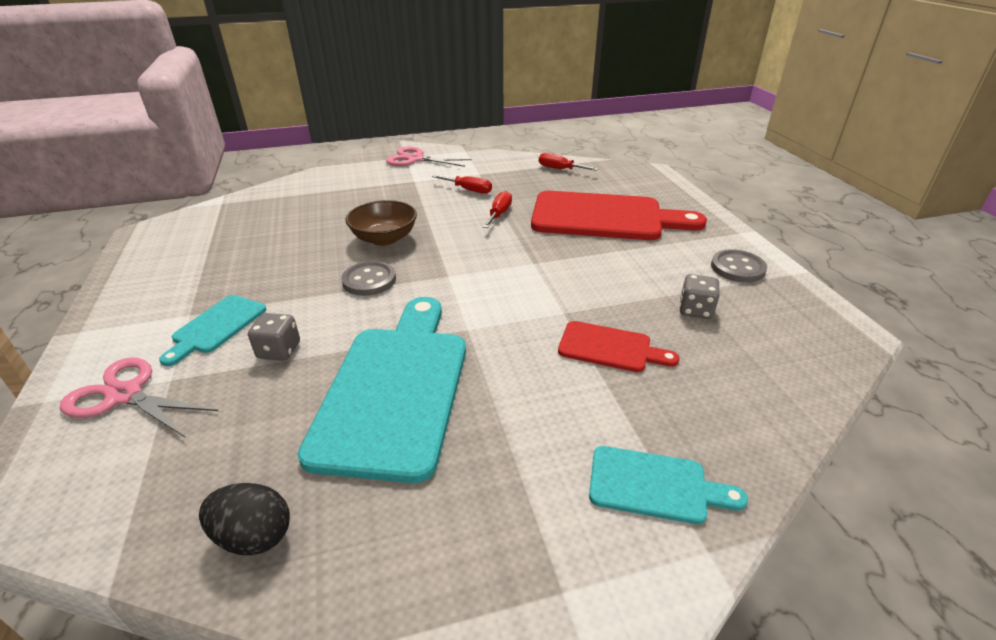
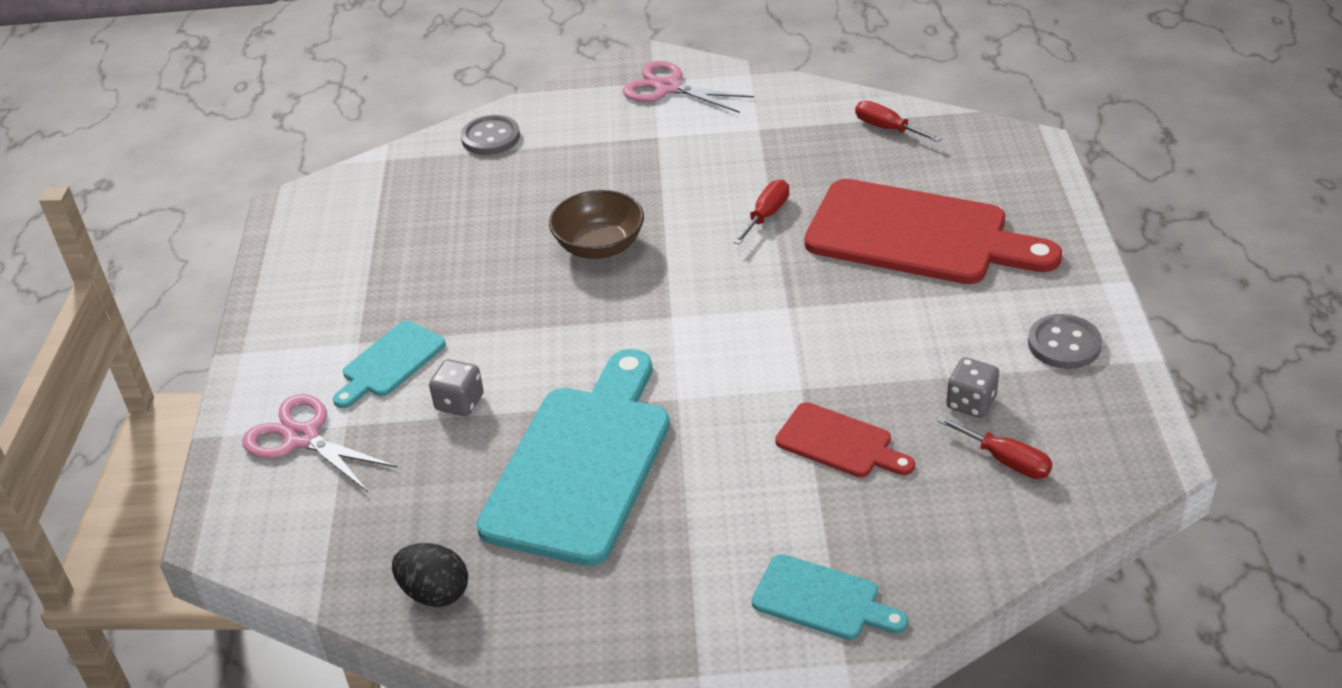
camera: 15 degrees right, 5 degrees up
(369, 280) = (571, 314): grey button -> grey button (491, 137)
(469, 190) = (734, 163): red screwdriver -> red screwdriver (1006, 460)

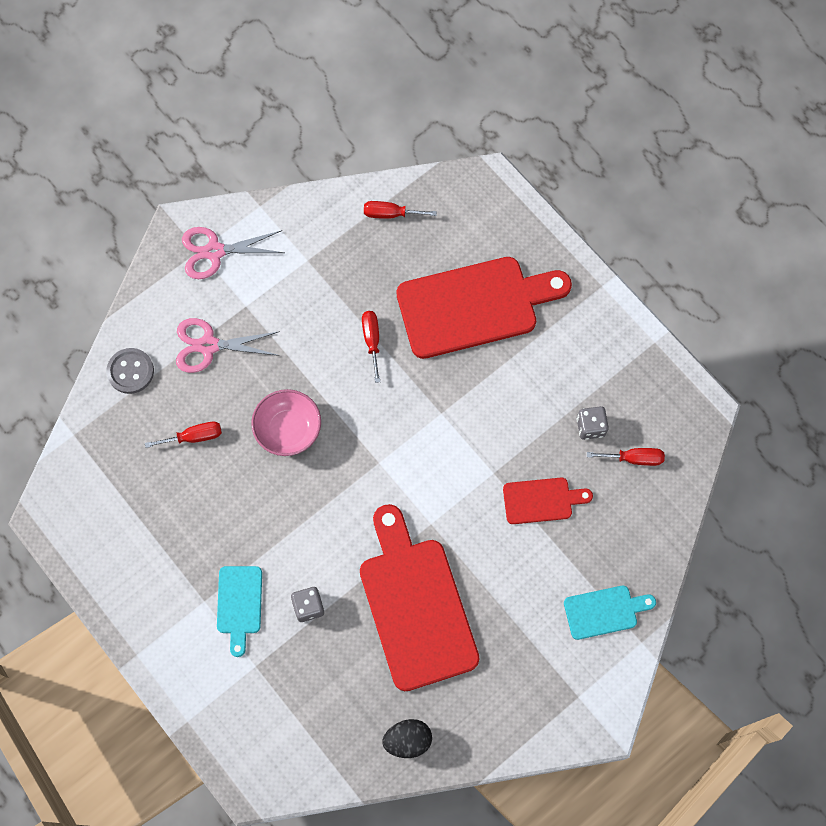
camera: 40 degrees left, 30 degrees up
(302, 438) = (238, 691): pink scissors -> pink scissors (208, 345)
(497, 209) = (194, 437): none -> red screwdriver
(582, 465) = (416, 606): turquoise cutting board -> red cutting board
(599, 246) = (288, 429): brown bowl -> pink bowl
(1064, 344) = (611, 350): grey button -> none

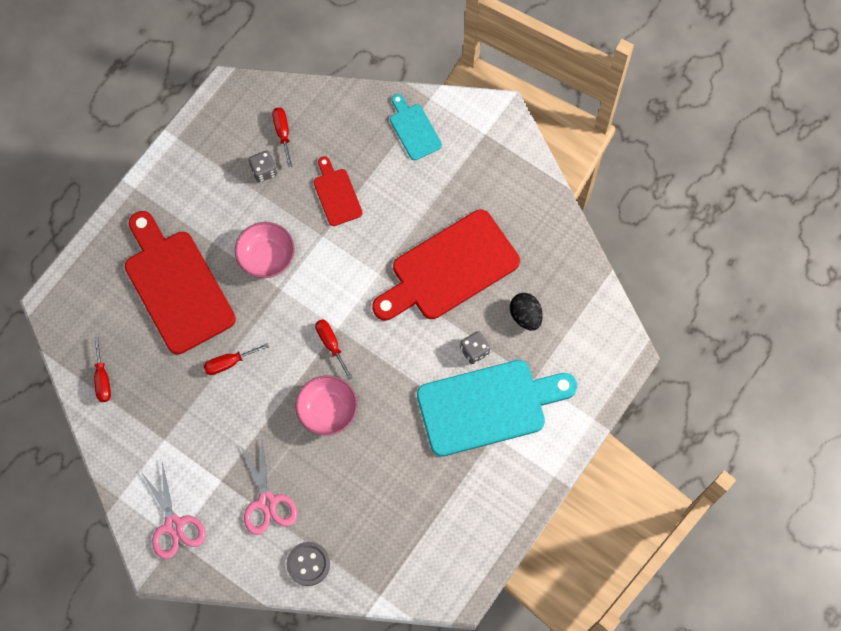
camera: 105 degrees left, 0 degrees up
(194, 437) = (354, 488): red screwdriver -> red screwdriver (331, 344)
(239, 604) = (488, 406): turquoise cutting board -> turquoise cutting board, size x2.04
(407, 740) = (556, 248): black egg -> black egg (525, 316)
(484, 406) = (266, 257): none -> pink bowl

